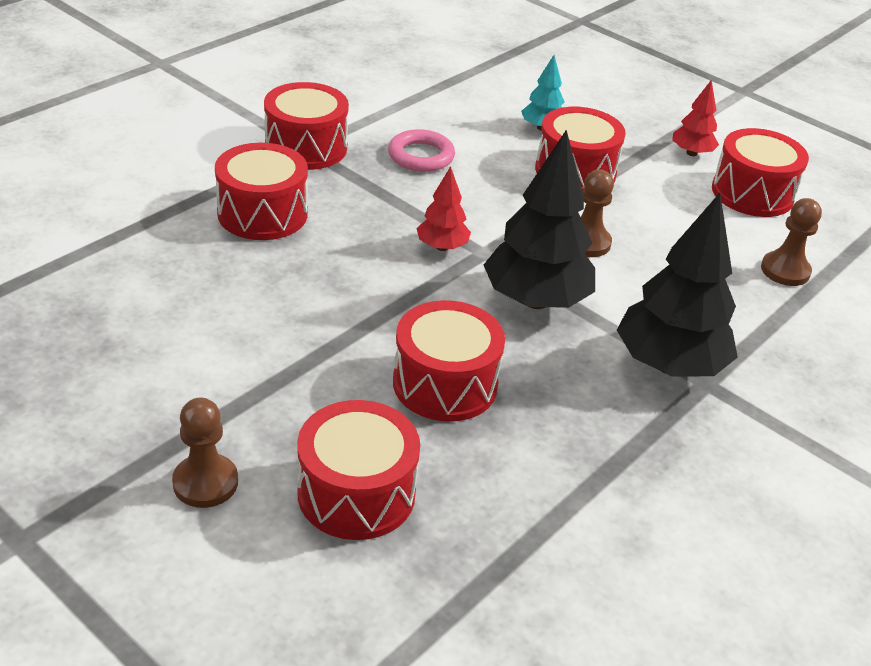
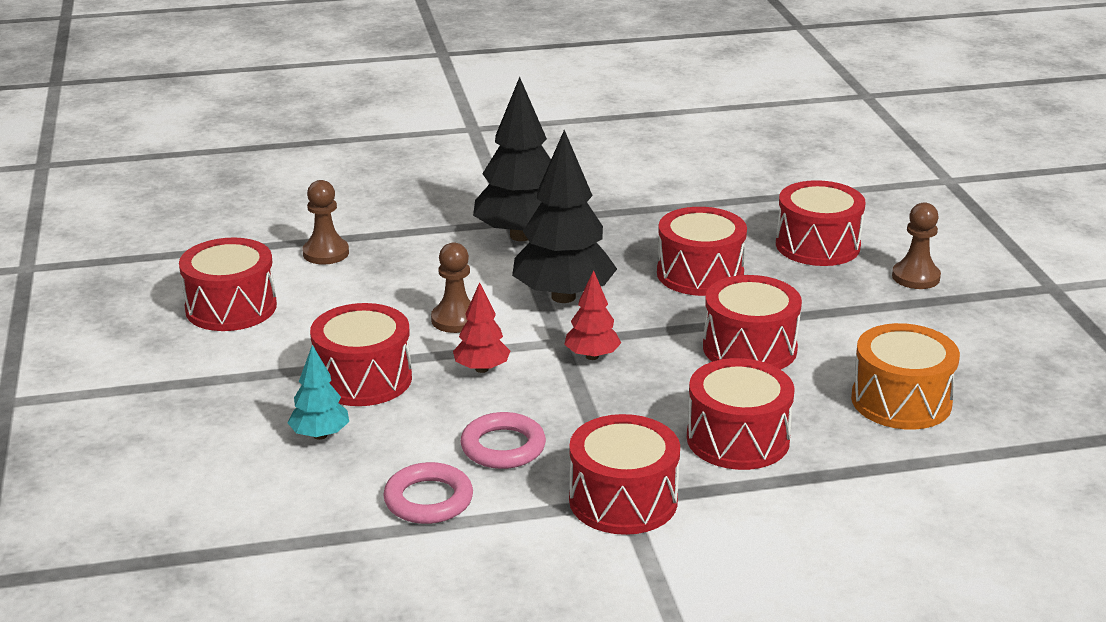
camera: 140 degrees left, 10 degrees down
(145, 294) = (901, 401): none -> orange drum
(319, 304) = (749, 348): none -> red drum
(425, 113) = (428, 500): none -> pink ring
(691, 153) = (212, 358): red tree -> red tree (481, 369)

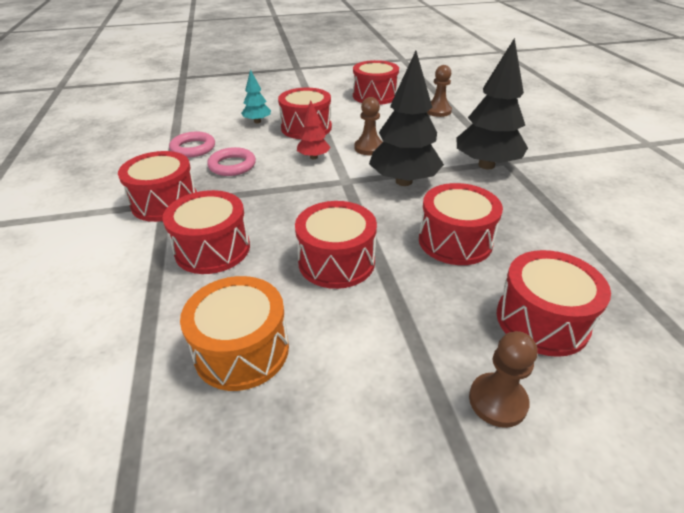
camera: 90 degrees right, 10 degrees up
(592, 356) = (326, 192): red tree -> none

